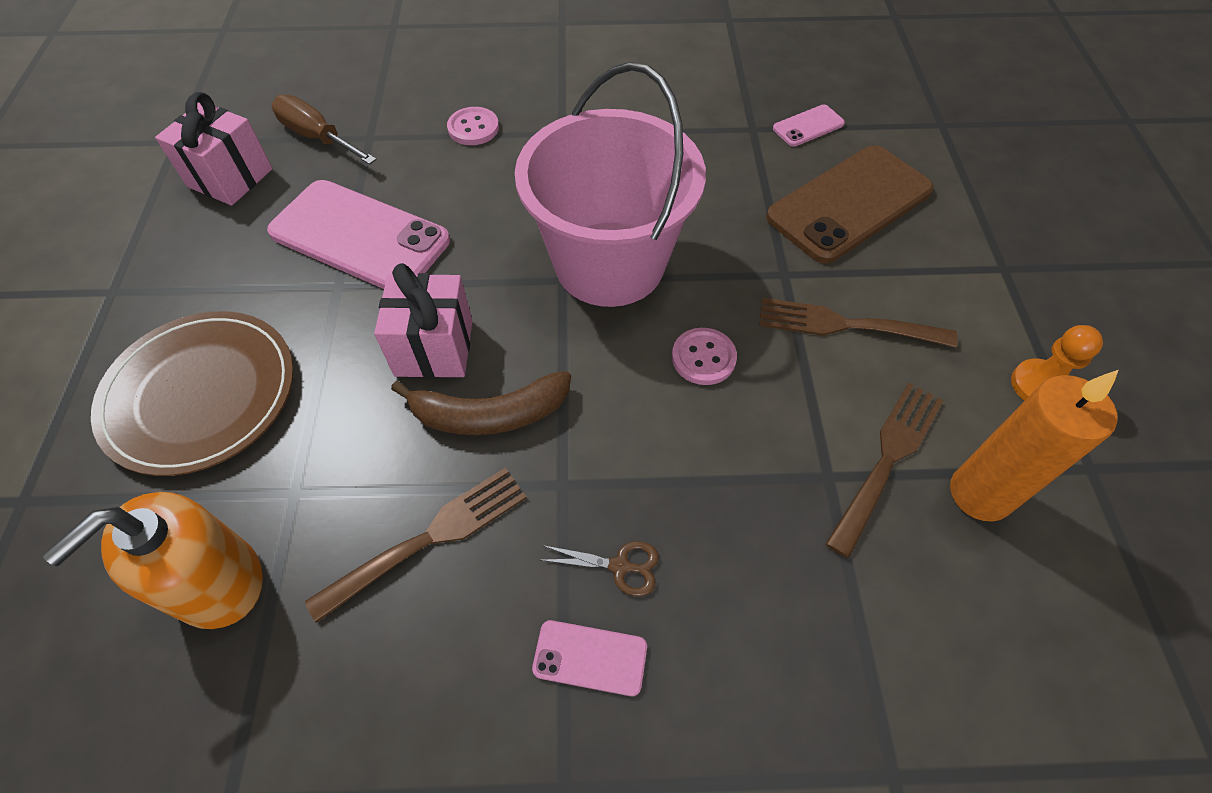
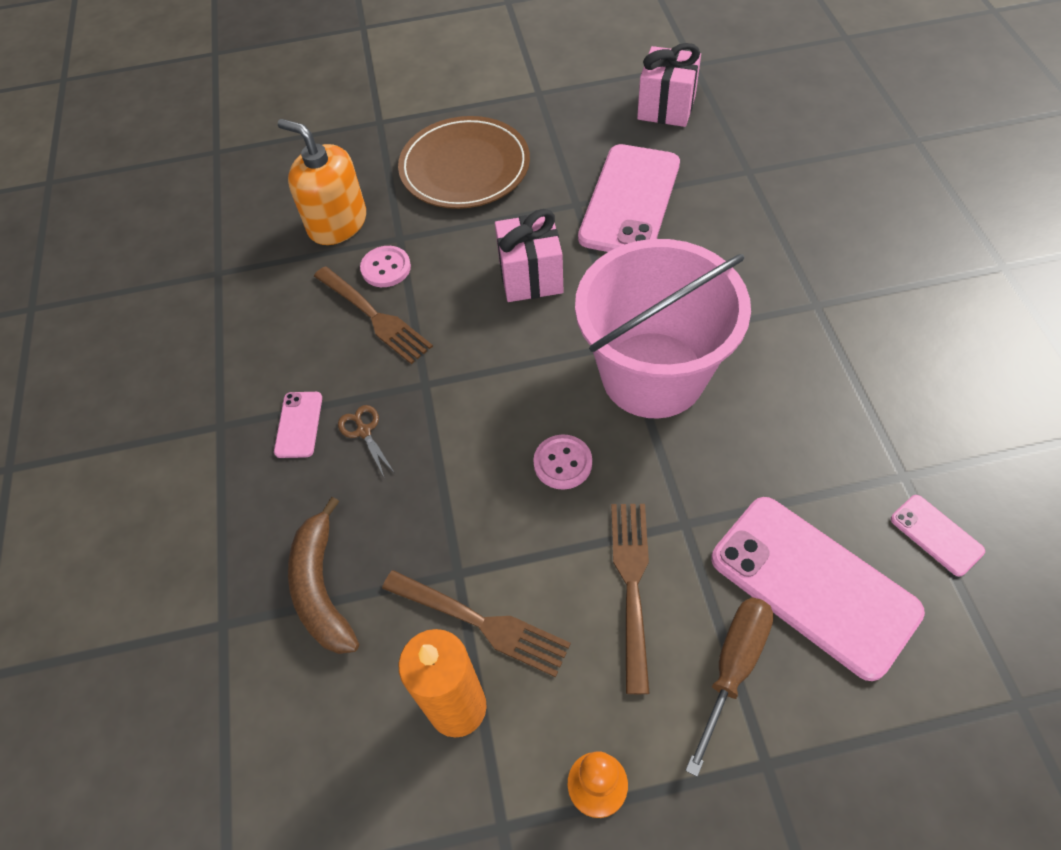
camera: 85 degrees right, 0 degrees up
(318, 138) = (733, 140): brown screwdriver -> brown screwdriver (732, 668)
(473, 128) = (792, 236): pink button -> pink button (386, 268)
(490, 414) = (477, 326): brown banana -> brown banana (321, 588)
(620, 566) = (364, 431): brown scissors -> brown scissors turned 150 degrees clockwise
(849, 204) = (813, 585): brown phone -> pink phone

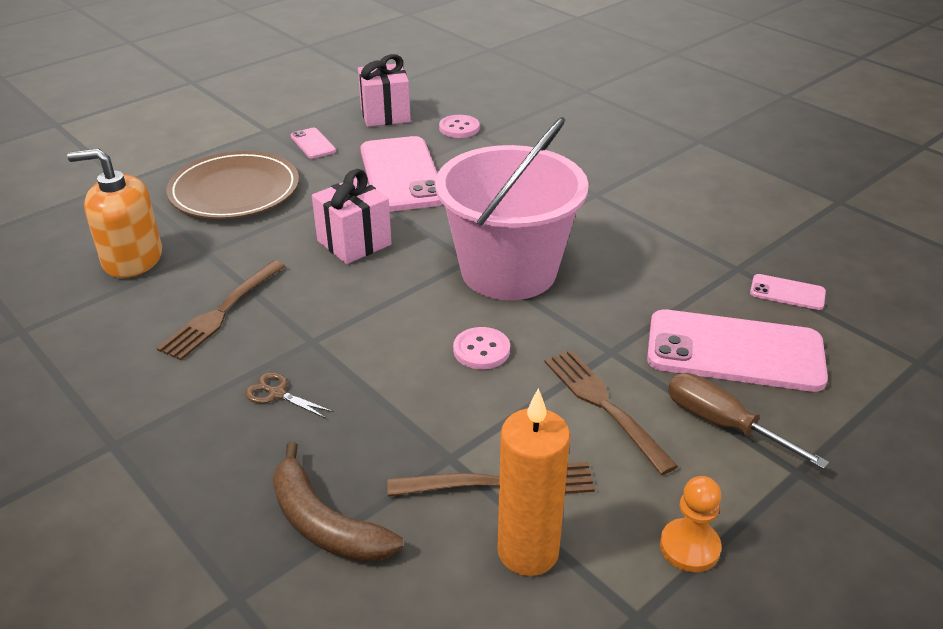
camera: 35 degrees left, 20 degrees down
(299, 424) = (203, 413): pink phone -> pink phone (313, 144)
(373, 316) = (222, 311): brown fork -> brown fork turned 105 degrees clockwise
(386, 268) = (209, 275): pink button -> pink button (459, 128)
(732, 668) = (723, 424): brown screwdriver -> brown screwdriver turned 45 degrees counterclockwise

